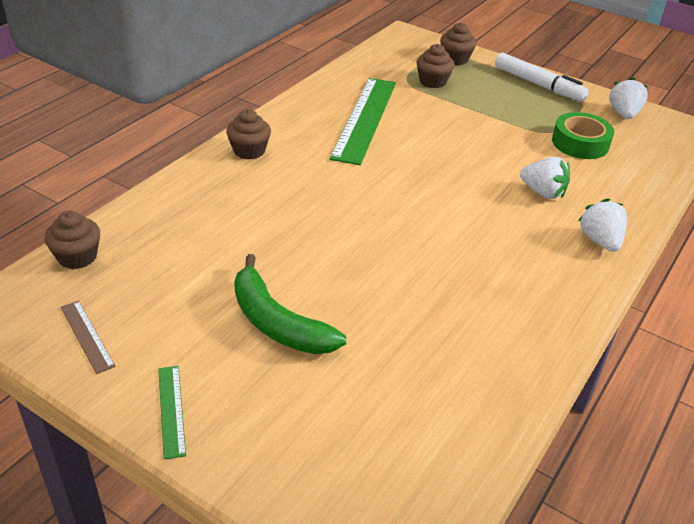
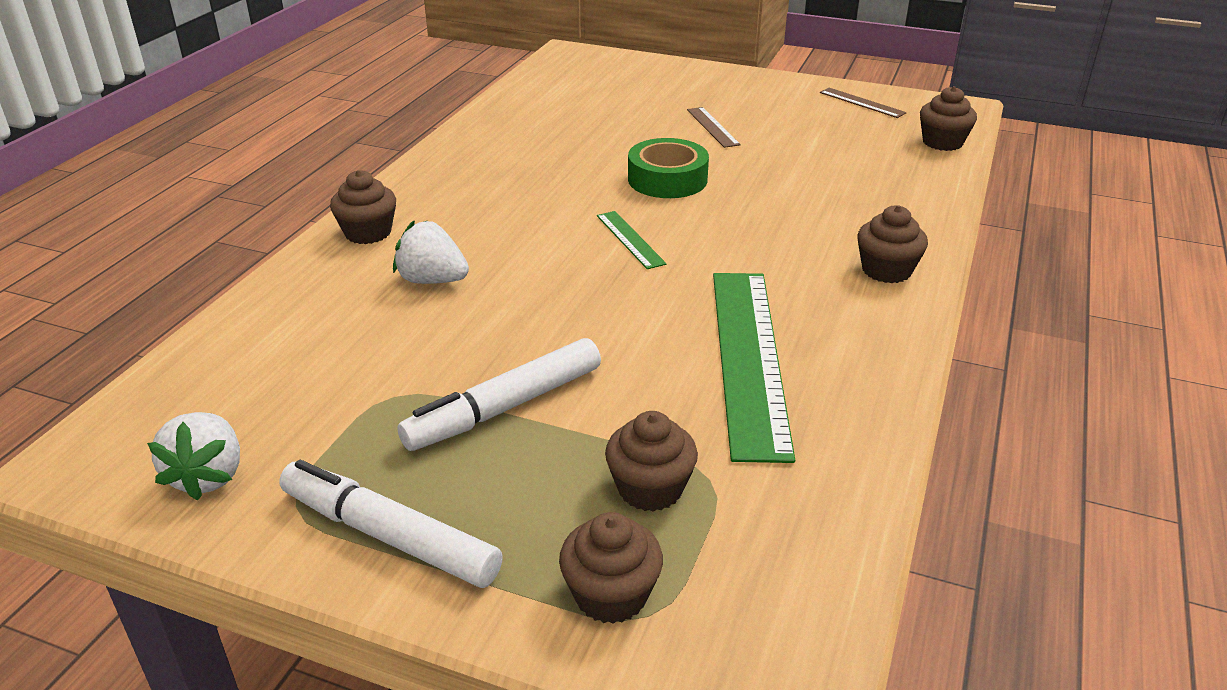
camera: 170 degrees right, 5 degrees down
(171, 410) = (755, 81): green ruler -> green ruler (630, 239)
(277, 323) = (712, 127): green banana -> brown ruler
(494, 118) = (505, 407): none -> white marker
(580, 143) = (341, 379): green tape -> green tape (667, 179)
(600, 241) = (368, 232): white strawberry -> brown cupcake

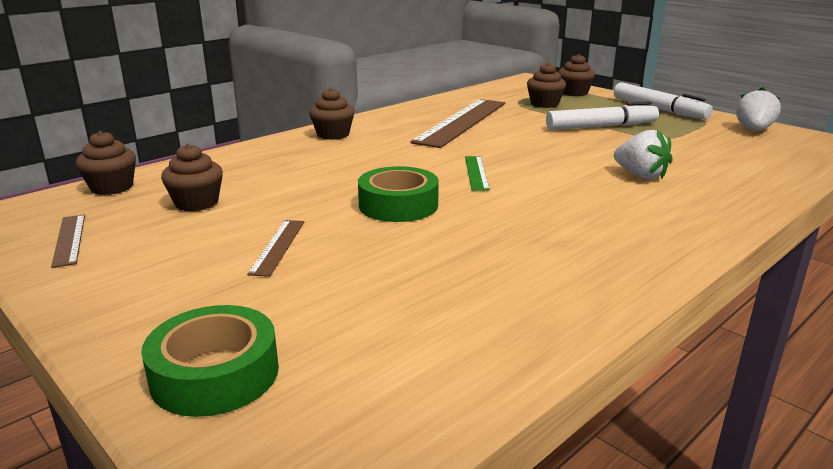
camera: 155 degrees left, 10 degrees down
(368, 232) = (703, 213): brown cupcake -> brown cupcake (196, 203)
(645, 71) = (215, 374): none -> green tape
(748, 358) = (462, 122): green ruler -> brown ruler

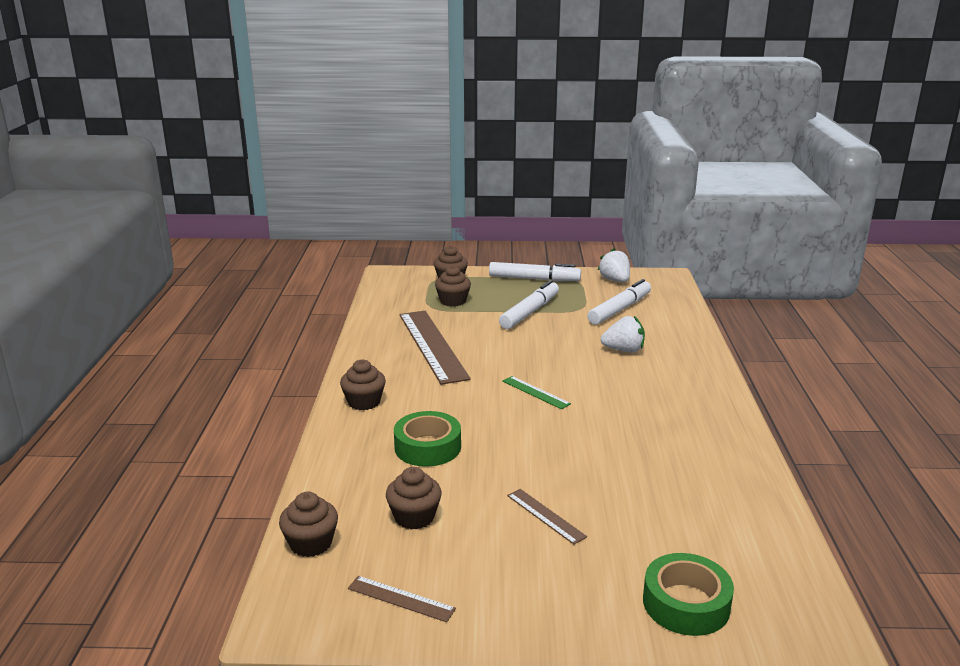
camera: 45 degrees left, 0 degrees up
(398, 205) = (545, 444): green tape -> green tape (427, 447)
(708, 149) = (619, 309): none -> white marker

